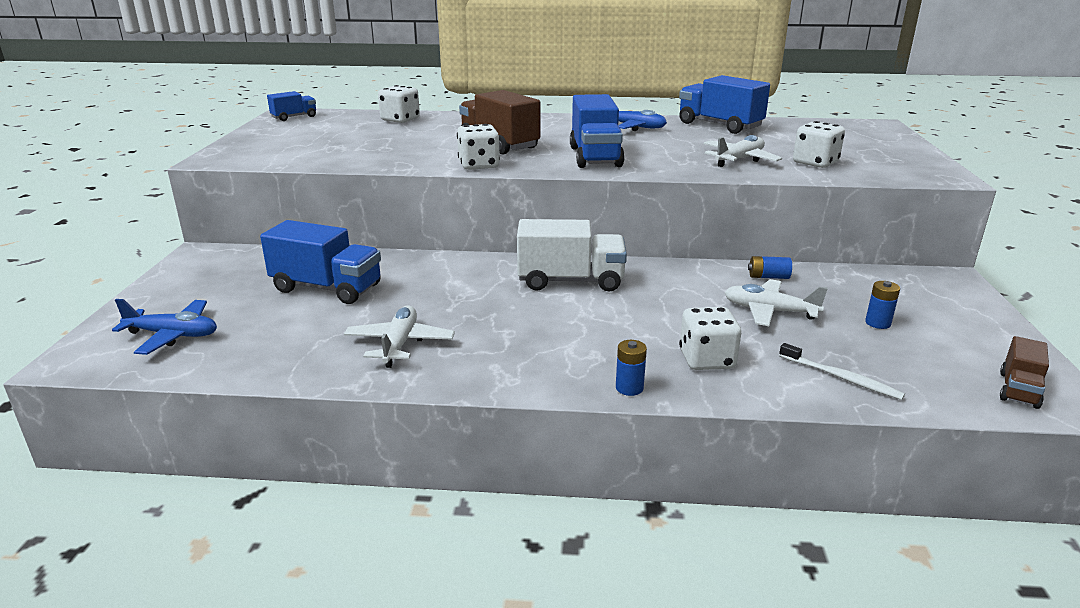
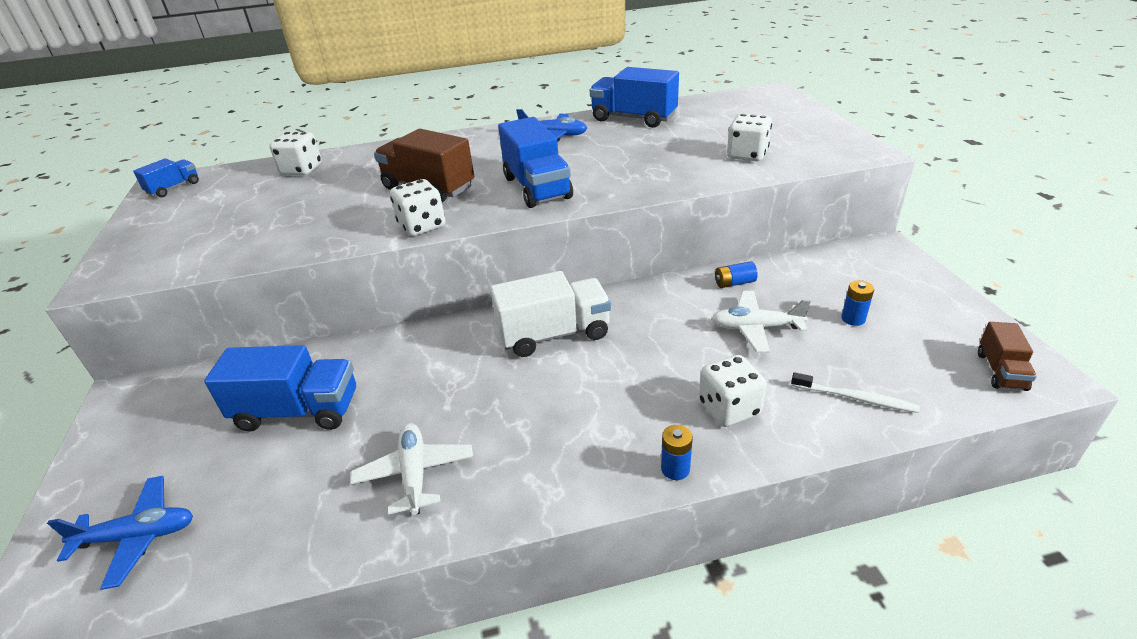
camera: 15 degrees left, 10 degrees up
(739, 159) = (677, 164): white plane -> none

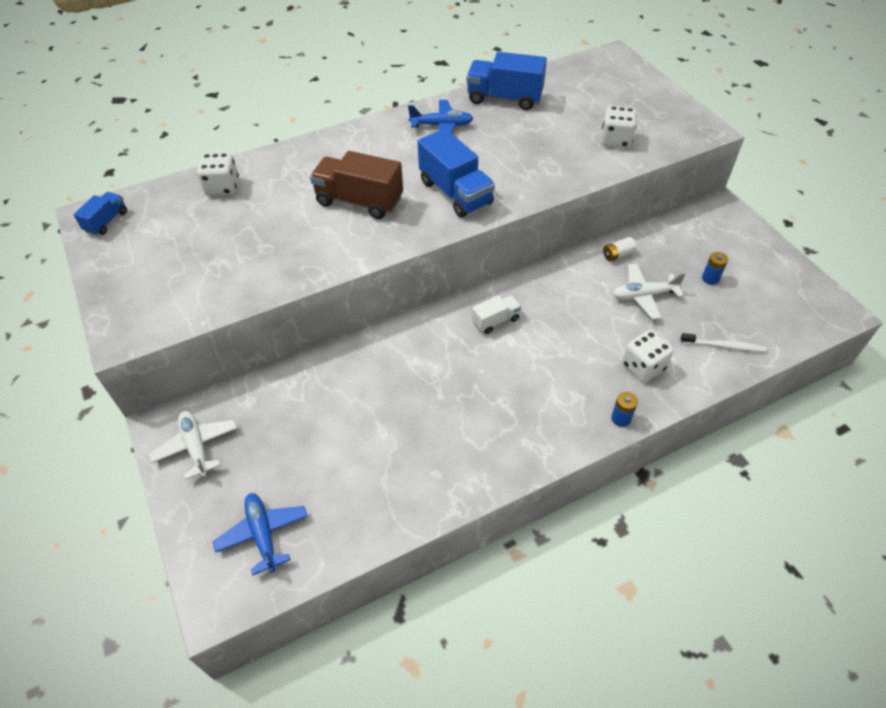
camera: 15 degrees left, 15 degrees up
(138, 536) = (263, 534): blue plane -> blue plane turned 90 degrees counterclockwise
(298, 411) = (325, 417): blue truck -> none
(415, 474) = (443, 452): white plane -> white plane (196, 447)
(422, 226) = (377, 246): white dice -> none
(554, 334) = (496, 321): white truck -> white truck, size x0.54
(734, 283) = (618, 255): blue battery -> white battery
(1000, 371) = (812, 311): brown truck -> none

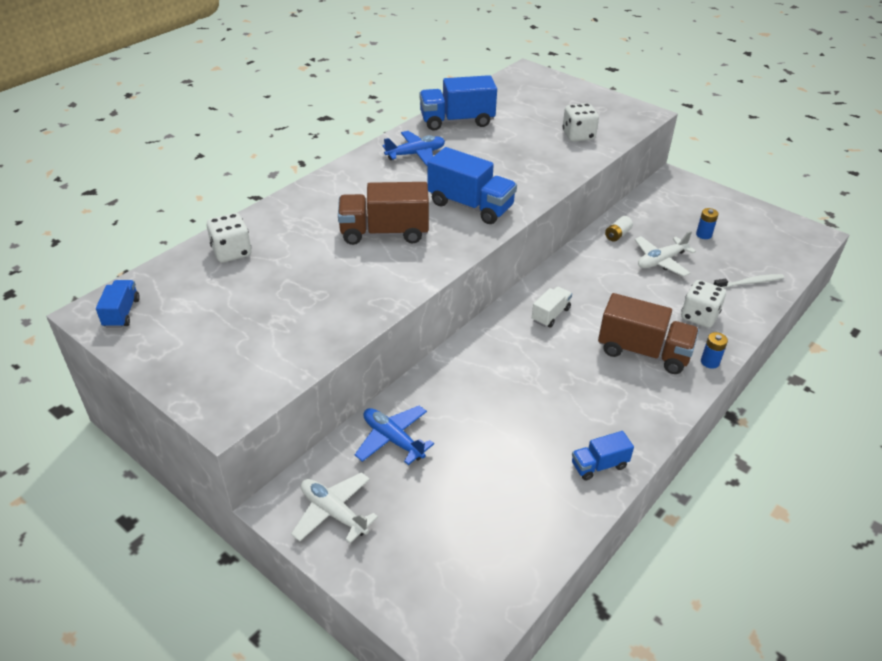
camera: 25 degrees left, 10 degrees down
(263, 534) = (460, 567): blue plane -> blue plane (393, 439)
(442, 486) = (599, 465): none -> blue truck
(560, 386) = (643, 352): none -> brown truck

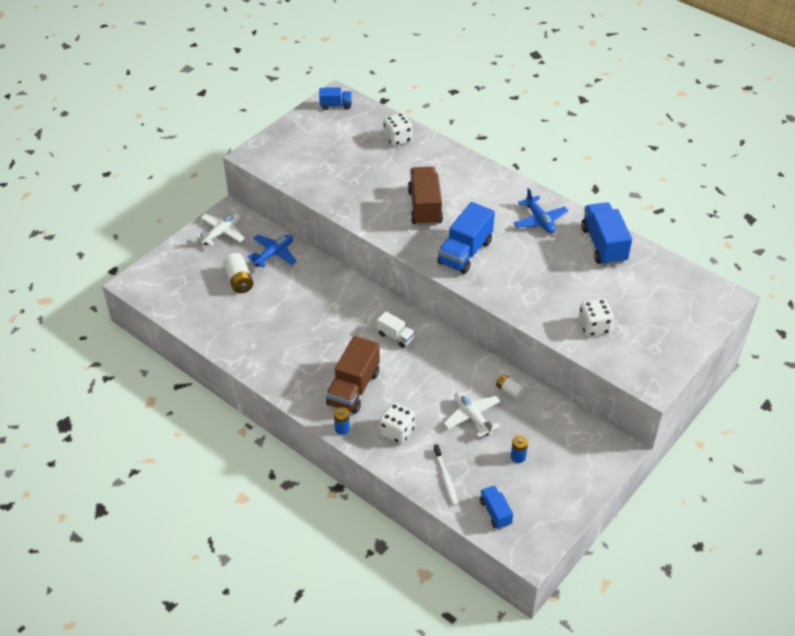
camera: 90 degrees right, 5 degrees up
(451, 481) = (239, 280): none -> white battery
(599, 465) = (245, 351): blue truck -> blue truck (495, 512)

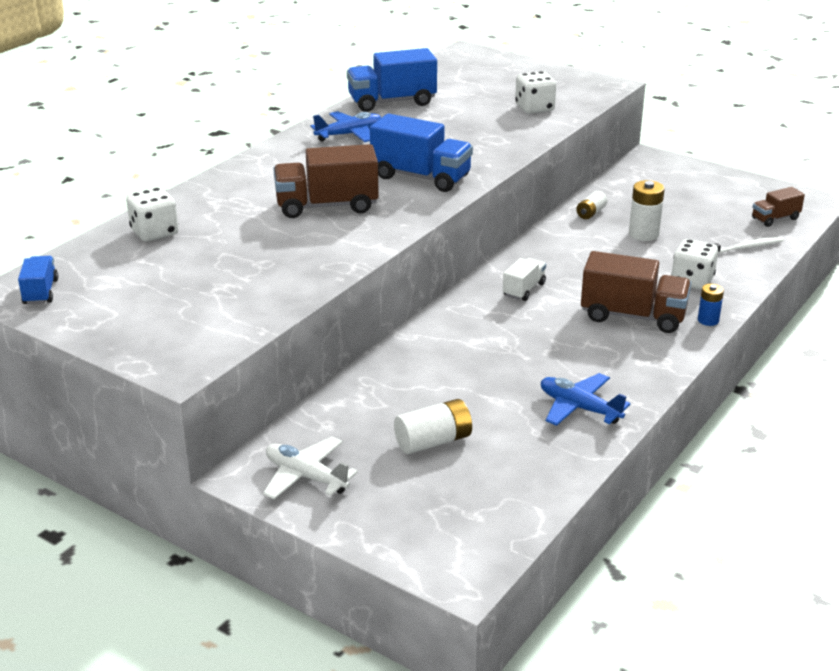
camera: 95 degrees left, 15 degrees down
(274, 254) = (361, 410): blue plane -> blue plane (579, 408)
(472, 417) = (643, 234): white plane -> white battery
(495, 512) = (775, 219): blue truck -> brown truck
(518, 457) = (689, 207): blue battery -> none

